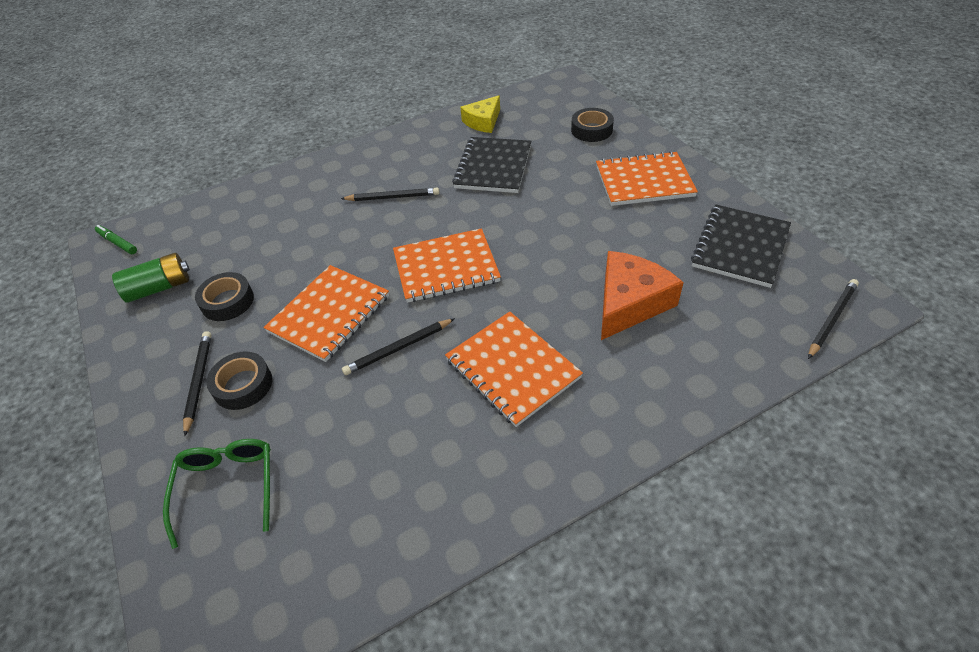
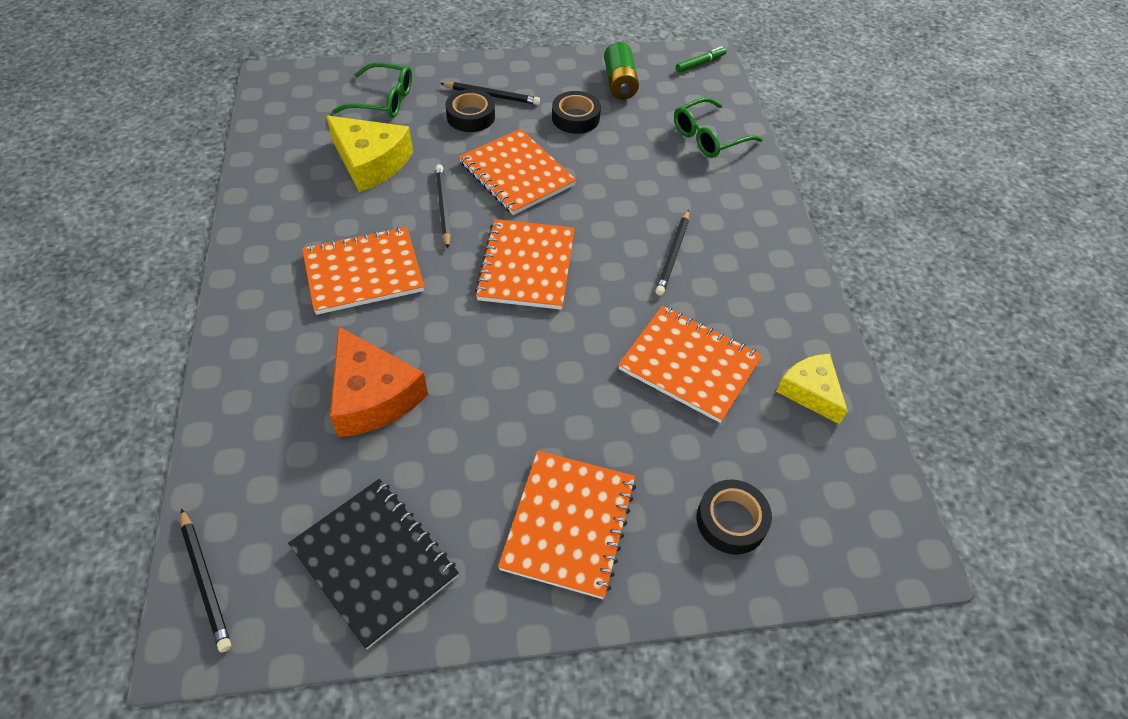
camera: 105 degrees right, 5 degrees up
(238, 212) = (709, 137): none -> green glasses
(352, 441) = (371, 162): none -> yellow cheese
(493, 167) = (689, 364): black notebook -> orange notebook

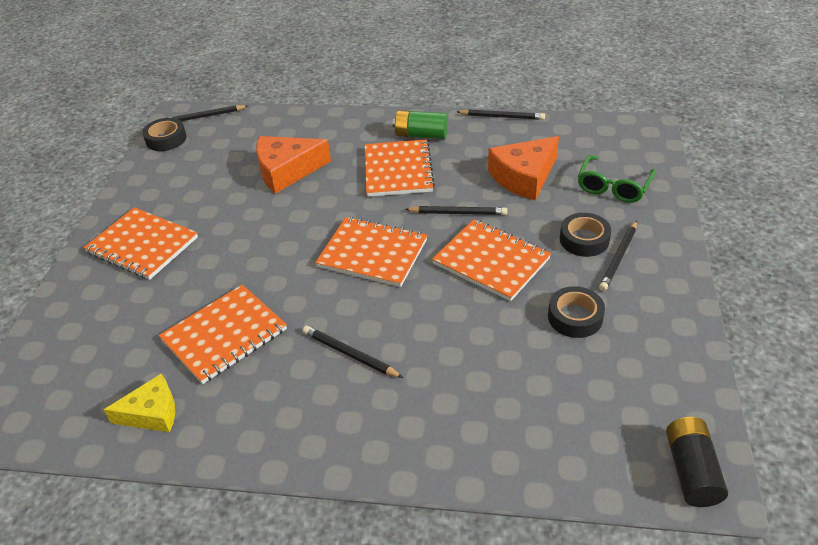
camera: 110 degrees right, 10 degrees down
(239, 191) = (502, 117): none -> black pencil
(371, 162) = (524, 177): yellow cheese -> orange cheese
(375, 561) = (175, 168): black notebook -> none
(516, 174) = (491, 261): orange notebook -> orange notebook turned 60 degrees clockwise
(619, 83) = (642, 369): green battery -> green battery (421, 135)
(700, 63) = (691, 471): green marker -> black battery
(709, 137) = (525, 435): green glasses -> none
(731, 521) = (86, 326): black tape -> black tape (166, 139)

